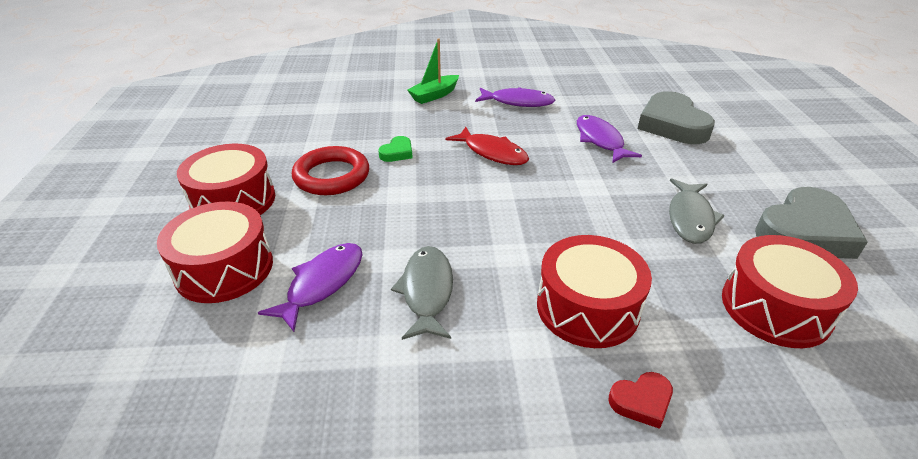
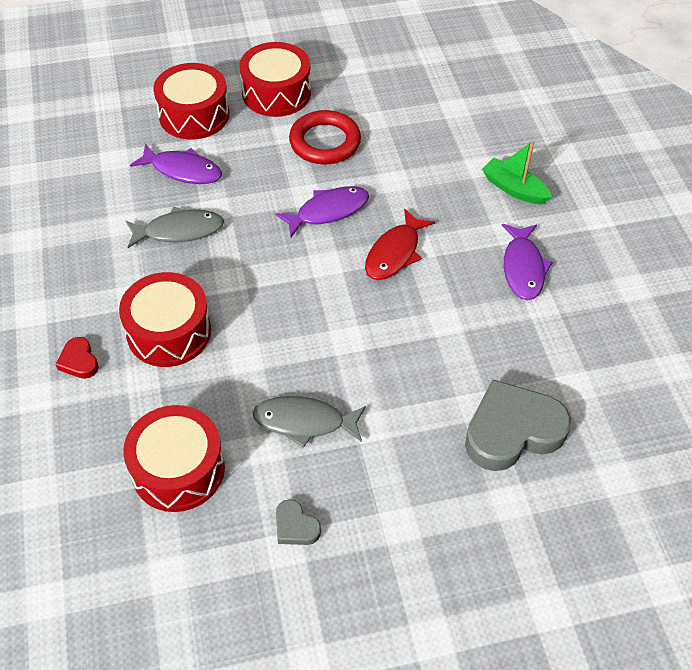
camera: 80 degrees right, 15 degrees up
(397, 153) = (376, 179): green heart -> none
(600, 140) = (448, 350): purple fish -> purple fish (328, 211)
(804, 232) = (295, 526): grey heart -> grey heart, size x0.46

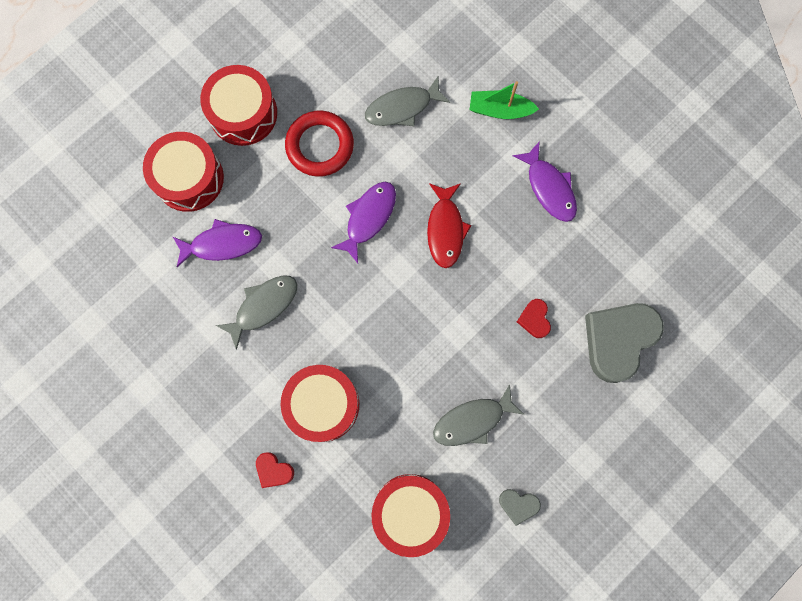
camera: 30 degrees left, 25 degrees up
(421, 148) = (402, 107): none -> grey fish
(433, 367) = (534, 319): none -> red heart

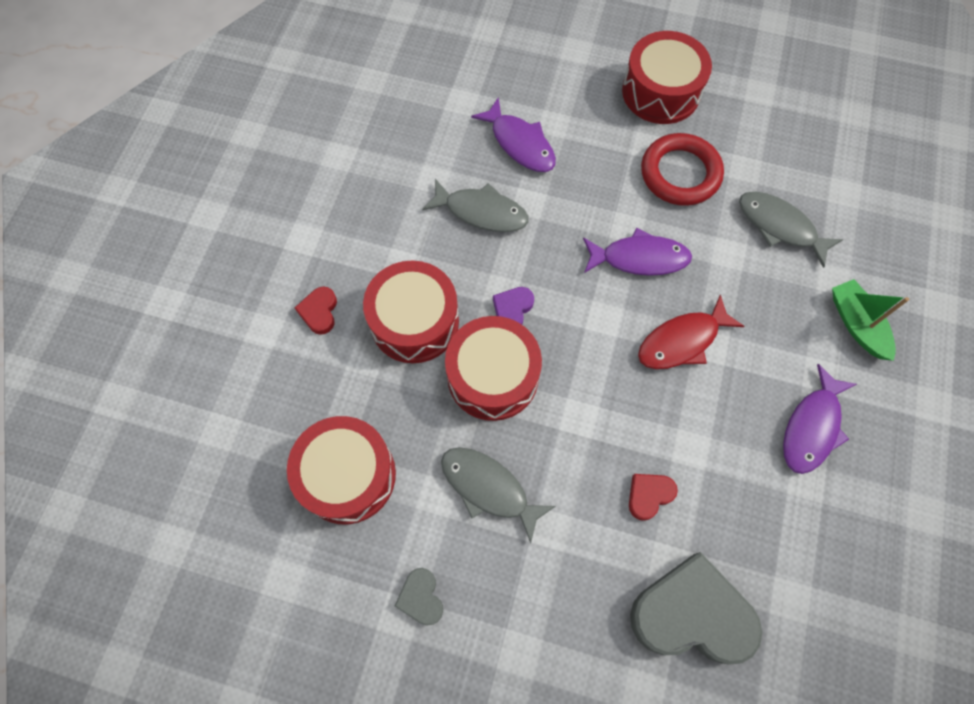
camera: 60 degrees right, 10 degrees down
(189, 178) = (564, 83): red drum -> red drum (493, 376)
(354, 330) = (512, 309): none -> purple heart

